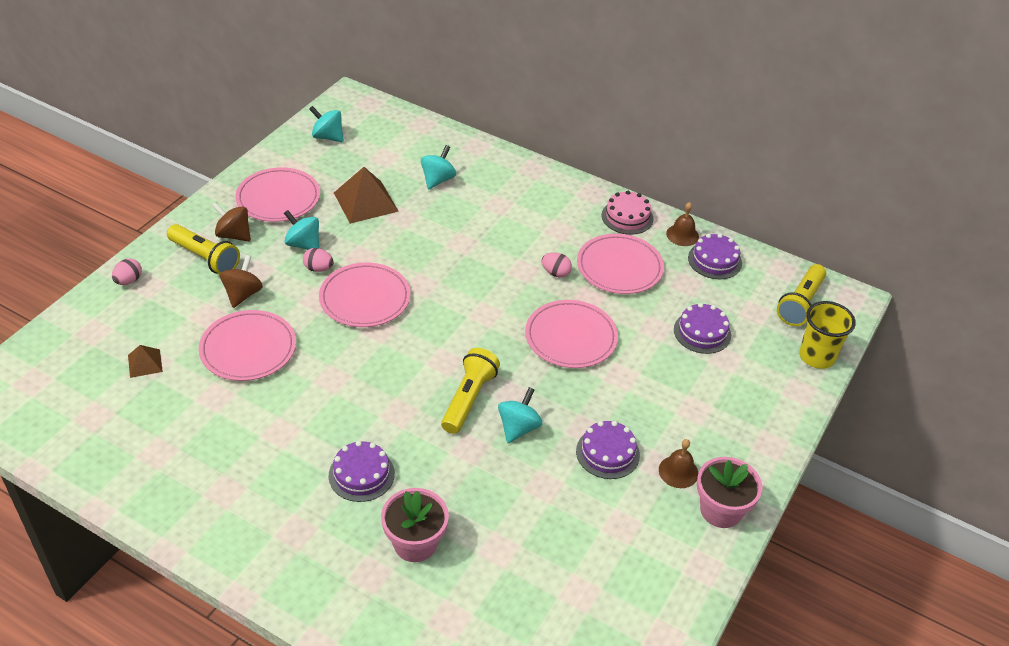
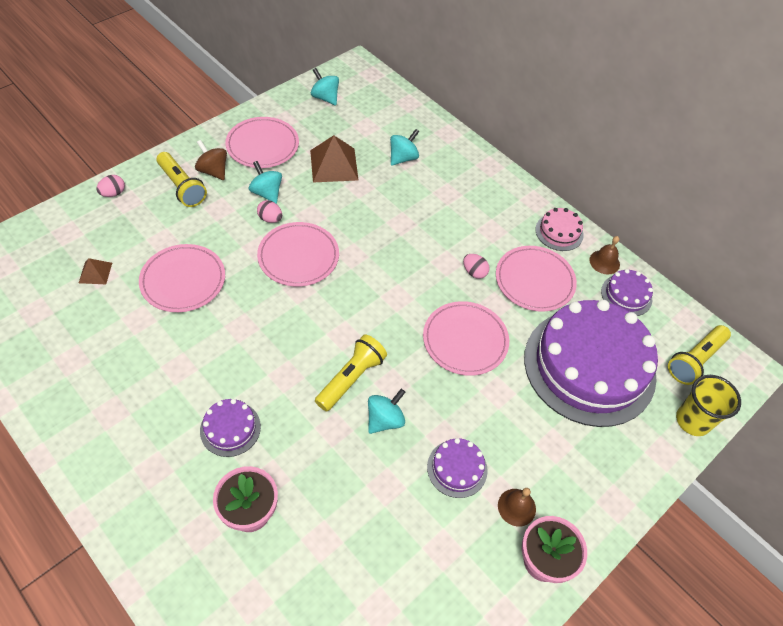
camera: 15 degrees right, 10 degrees up
(243, 294) = (199, 228): brown spinning top -> none
(702, 332) = (589, 366): purple cake -> purple cake, size x2.41

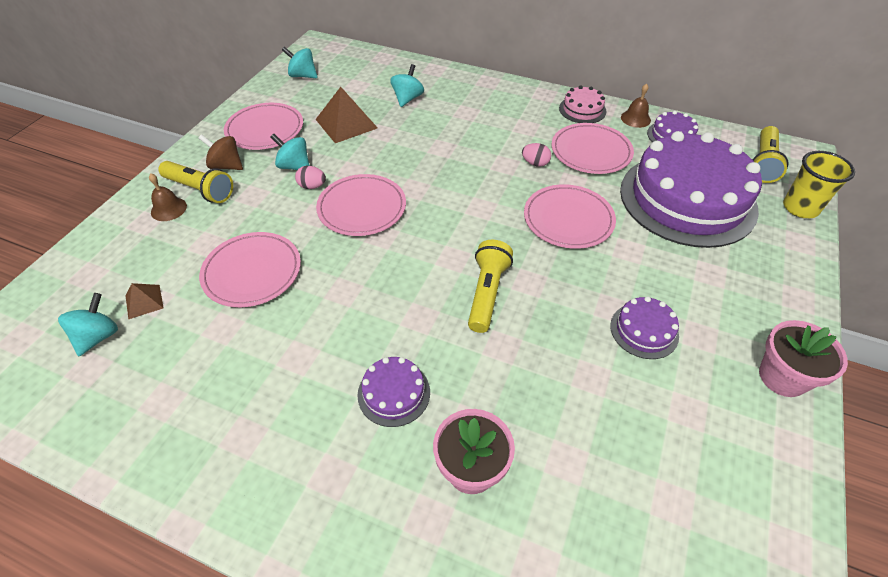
camera: 20 degrees left, 5 degrees down
(113, 193) = (124, 220): pink egg -> none
(385, 420) = (546, 316): turquoise spinning top -> turquoise spinning top (98, 337)
(516, 507) = (722, 340): brown bell -> brown bell (168, 209)

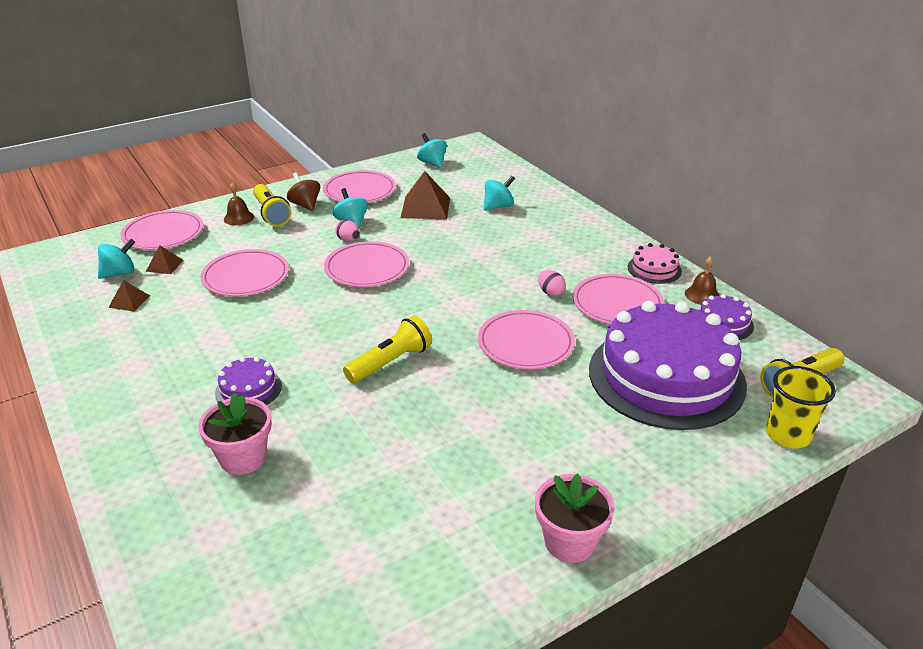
camera: 35 degrees right, 15 degrees down
(99, 264) = (163, 234): none -> pink plate
(150, 364) = (129, 301): none -> brown pyramid
(644, 330) = (486, 447): purple cake -> none

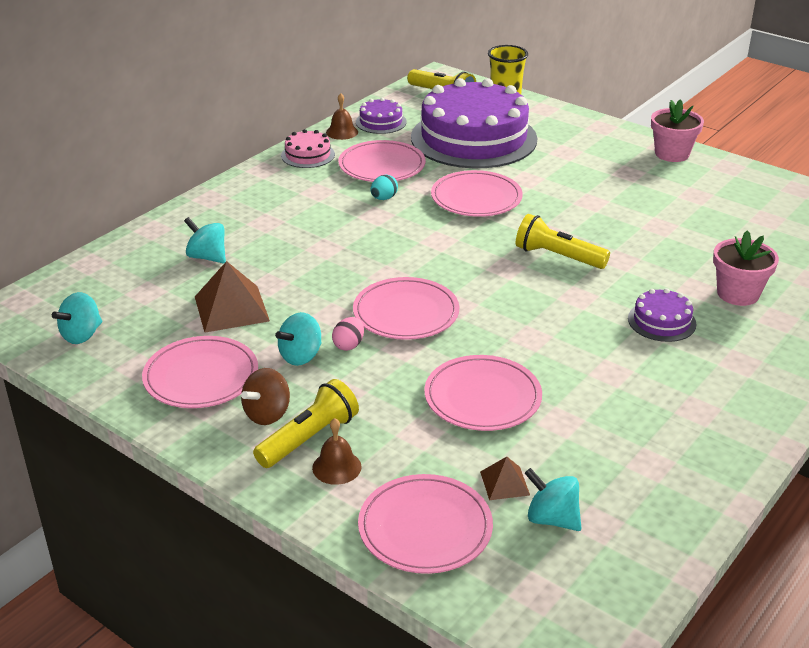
camera: 110 degrees left, 0 degrees up
(129, 301) = (601, 474): brown pyramid -> none
(550, 292) = (384, 198): pink egg -> turquoise egg

